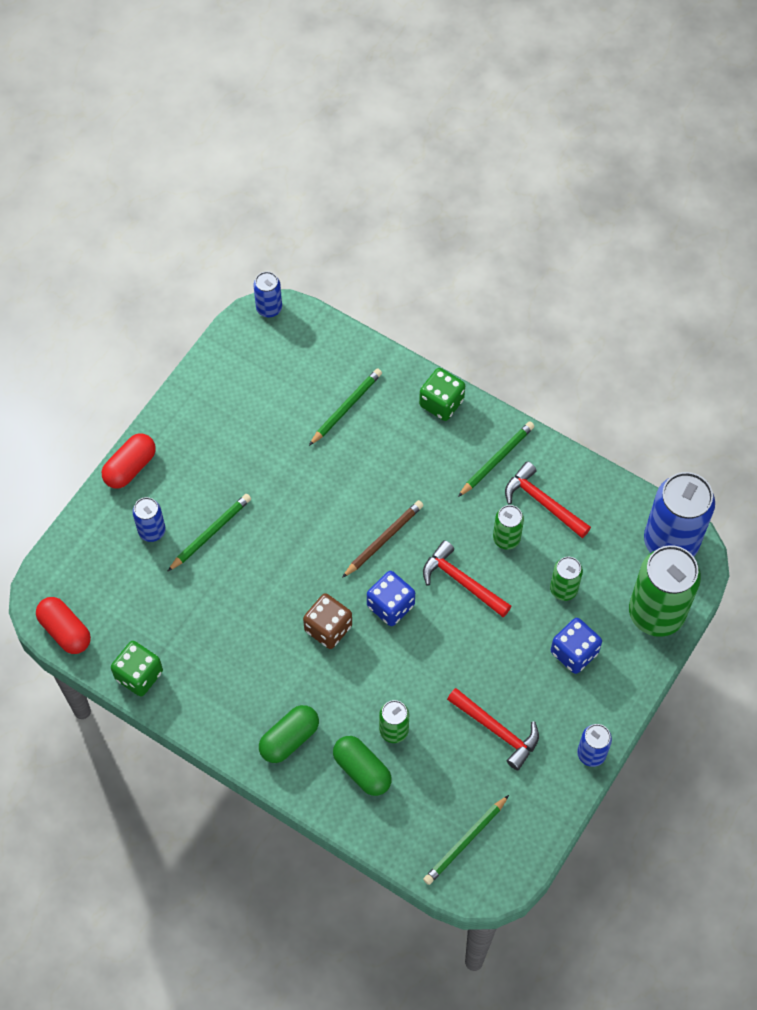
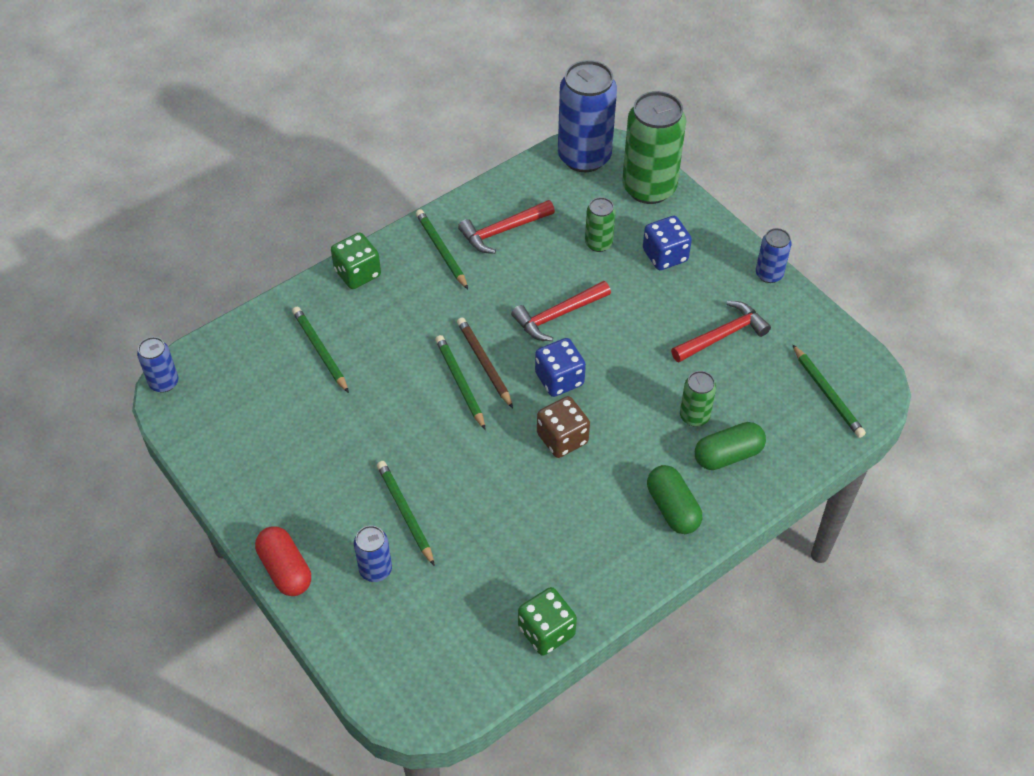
camera: 70 degrees left, 10 degrees down
(65, 631) = (460, 694): red capsule -> none
(355, 527) = (460, 383): none -> green pencil
(506, 538) = (528, 268): green can -> none

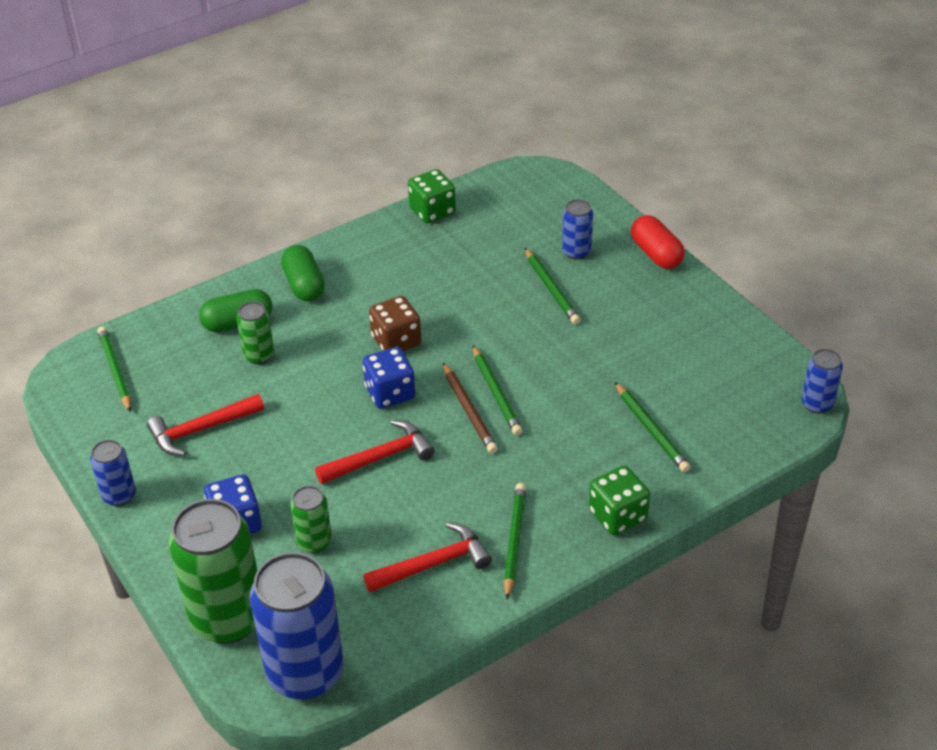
camera: 175 degrees left, 10 degrees down
(441, 250) = (514, 541): green pencil -> green pencil turned 150 degrees counterclockwise

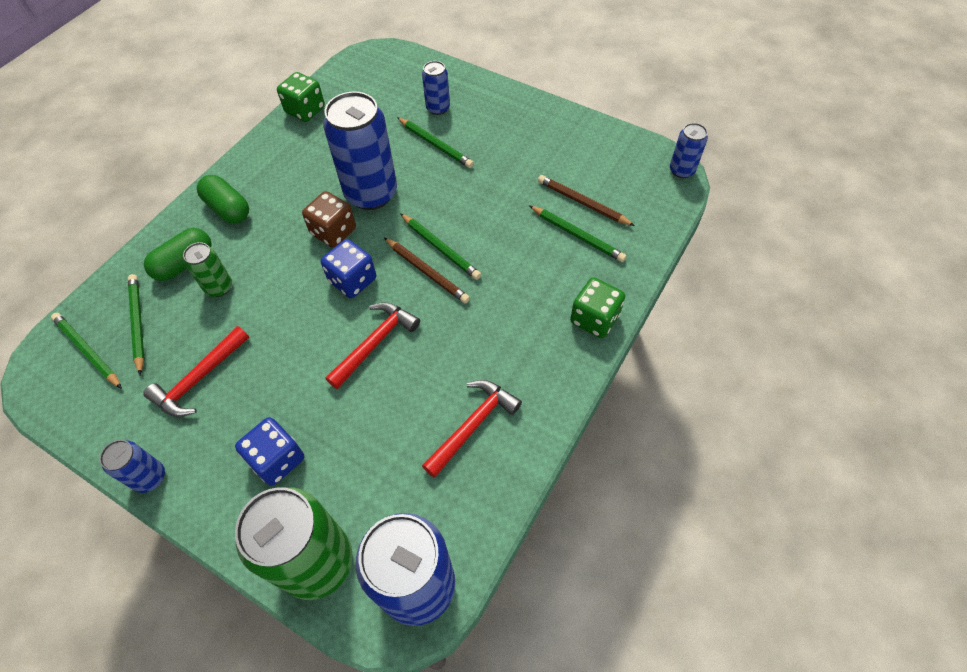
camera: 25 degrees left, 15 degrees up
(314, 542) = (359, 448): green can -> none
(455, 316) = (371, 193): none -> blue can
(514, 541) = (527, 375): green pencil -> green pencil (138, 323)
(656, 254) = (498, 91): red capsule -> none
(678, 400) = (582, 203): none -> brown pencil

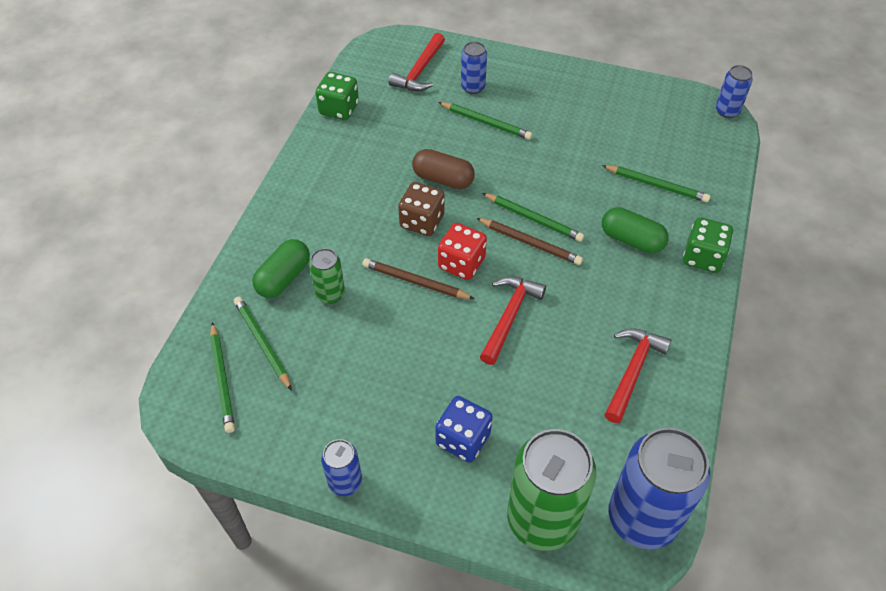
camera: 15 degrees left, 5 degrees down
(87, 351) = (222, 379): green pencil -> green pencil turned 135 degrees counterclockwise
(199, 379) = (351, 383): red hammer -> red hammer (419, 71)
(228, 209) = (304, 217): green capsule -> green capsule (631, 240)
(352, 280) = (461, 263): blue dice -> red dice
(371, 193) = (443, 179): blue can -> brown capsule
(582, 203) = (649, 155): brown pencil -> brown pencil (415, 282)

